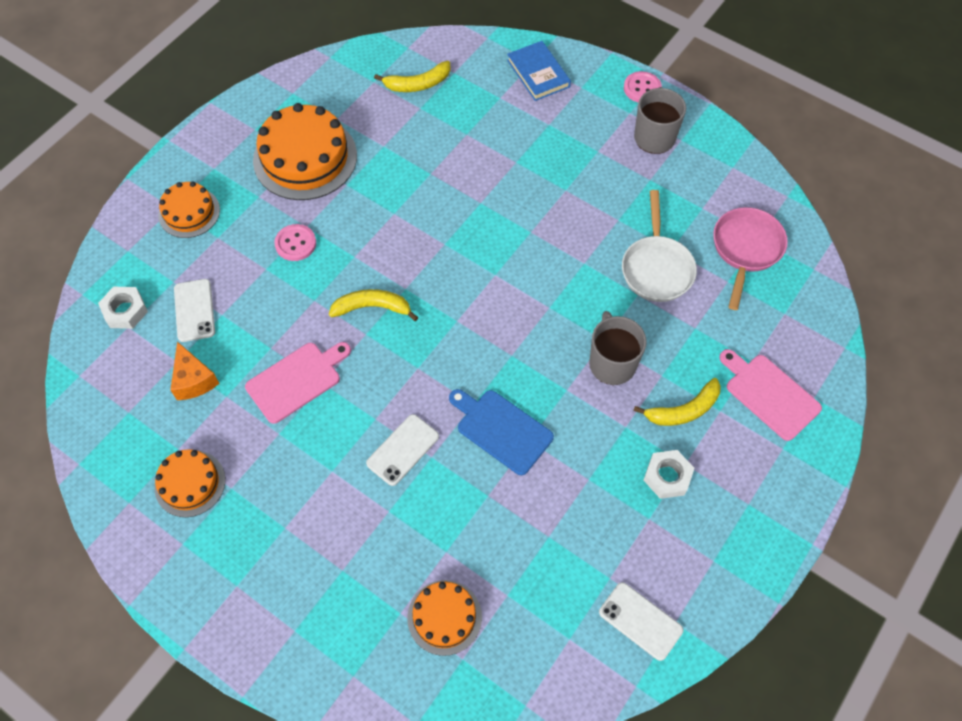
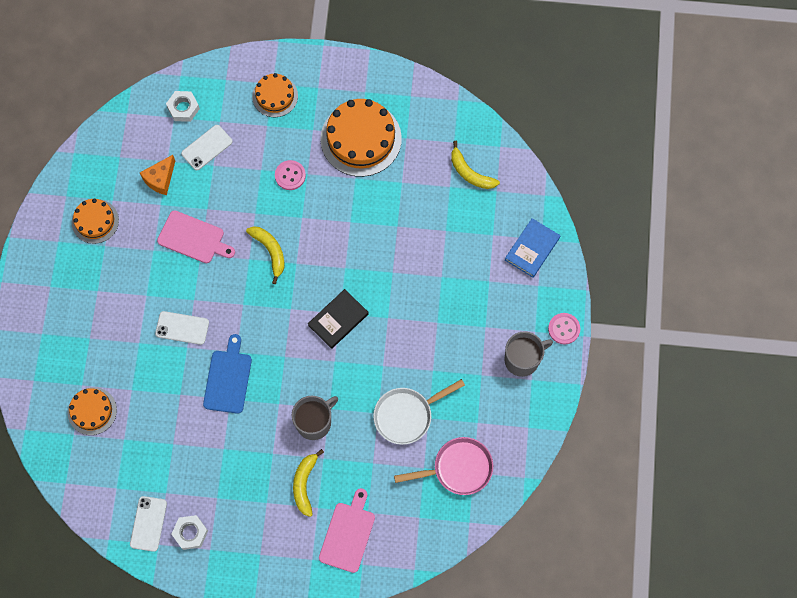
camera: 60 degrees right, 10 degrees up
(501, 279) = (338, 319): none -> black book
(667, 476) = (251, 495): white nut -> white nut (190, 533)
(683, 410) = (304, 484): yellow banana -> yellow banana turned 60 degrees clockwise

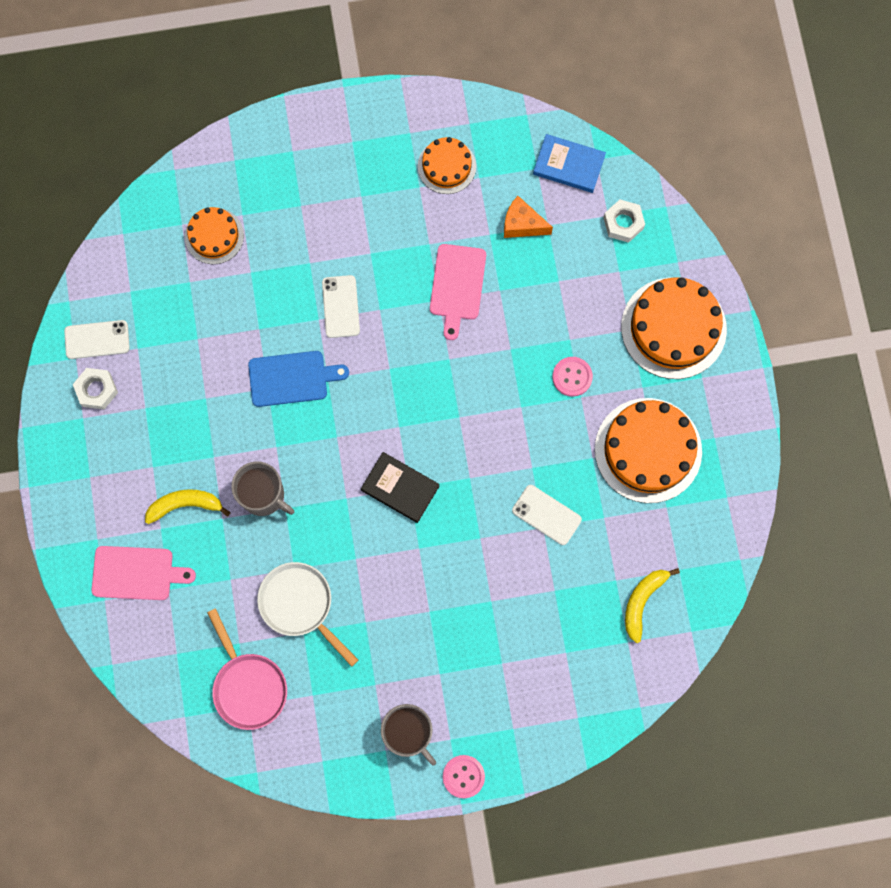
camera: 75 degrees right, 5 degrees up
(207, 147) = (579, 266): white phone -> white phone (546, 515)
(270, 251) = (465, 381): yellow banana -> none
(275, 96) = (673, 328): orange cake -> orange cake, size x1.76
(532, 249) = (561, 708): blue book -> blue book (569, 165)

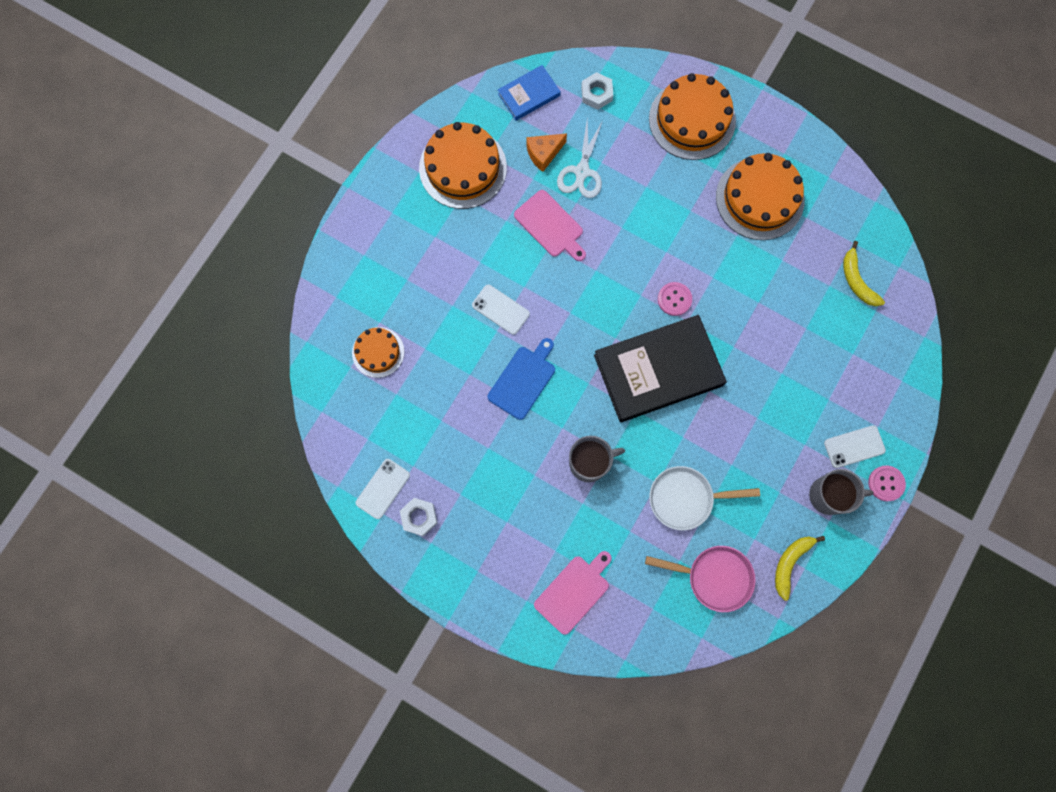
camera: 50 degrees left, 0 degrees up
(185, 505) = (552, 521): yellow banana -> yellow banana (790, 563)
(400, 488) = (658, 370): black book -> black book, size x1.97
(446, 166) = (463, 168): orange cake -> orange cake, size x1.76
(534, 271) = (582, 171): none -> white scissors
(546, 515) = (752, 293): white phone -> white phone (854, 446)
(572, 377) = (672, 205): pink button -> pink button (674, 299)

